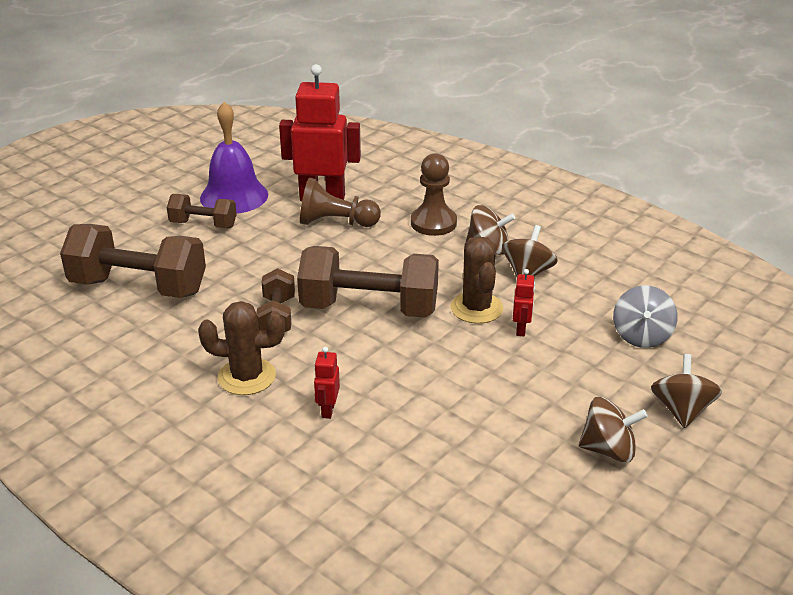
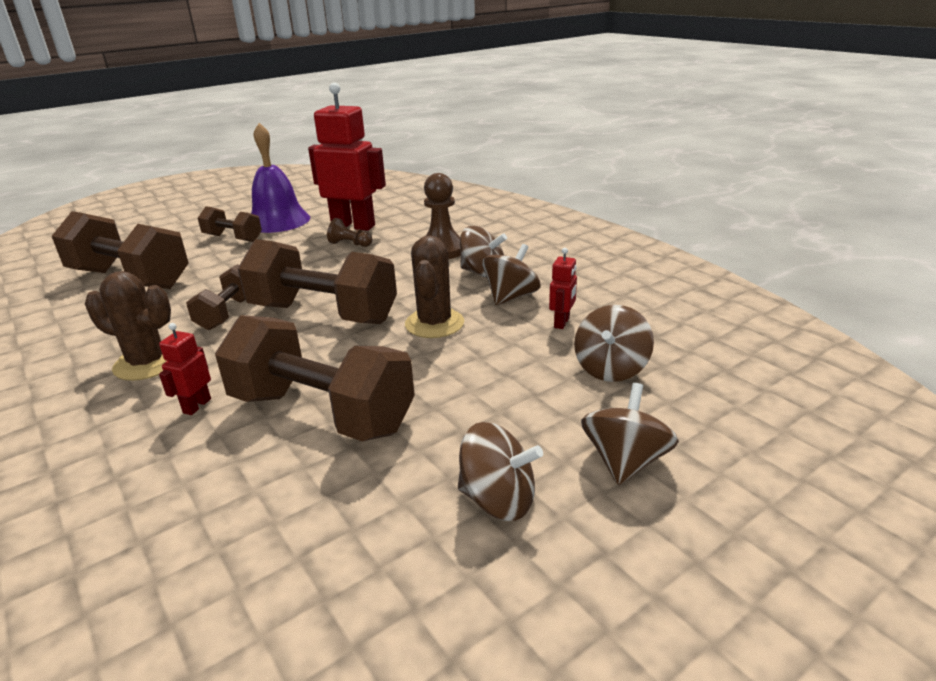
camera: 15 degrees right, 5 degrees down
(336, 223) = (350, 244): brown pawn -> brown pawn, size x0.56
(437, 402) = (321, 412): none -> brown dumbbell
(521, 329) = (470, 348): red robot -> red robot (562, 323)
(641, 336) = (611, 368): grey spinning top -> brown spinning top

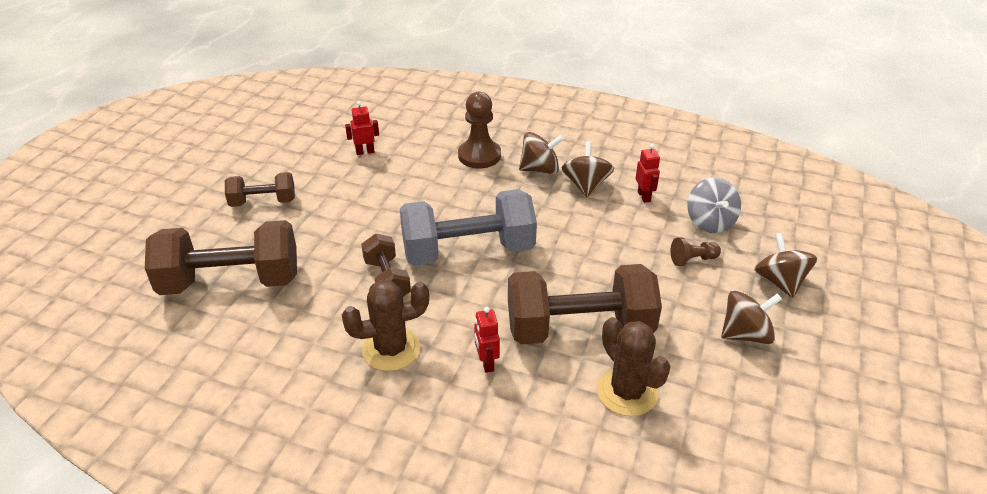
camera: 35 degrees left, 10 degrees up
(278, 221) = (278, 167): purple bell -> none
(323, 314) = (468, 251): brown dumbbell -> grey dumbbell
(350, 244) = (391, 174): brown pawn -> brown pawn (692, 259)
(353, 226) = (365, 152): red robot -> red robot, size x0.43
(434, 323) = (562, 228): brown cactus -> brown cactus (627, 392)
(611, 368) = (710, 222): brown spinning top -> grey spinning top

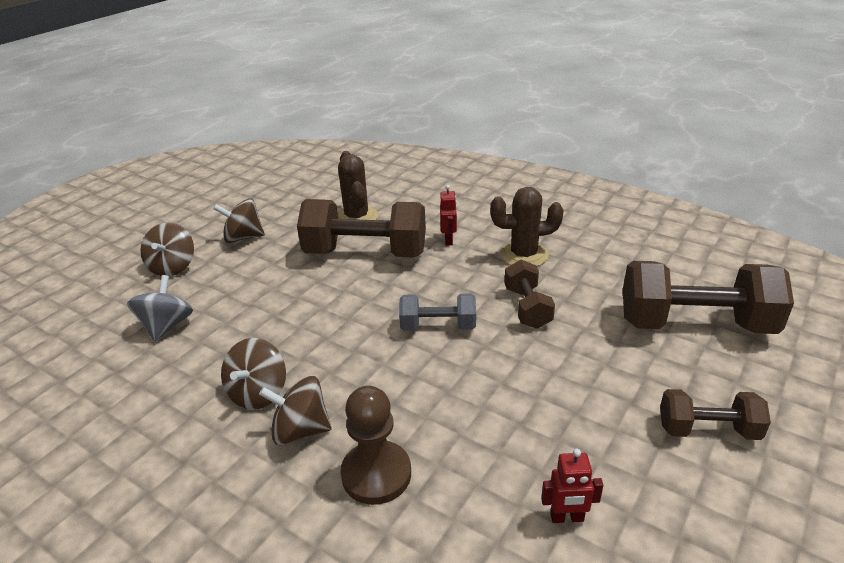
camera: 165 degrees left, 5 degrees down
(468, 251) = (438, 326): grey dumbbell -> grey dumbbell, size x0.54
(644, 196) = (203, 367): red robot -> none
(692, 259) = (224, 292): brown pawn -> none

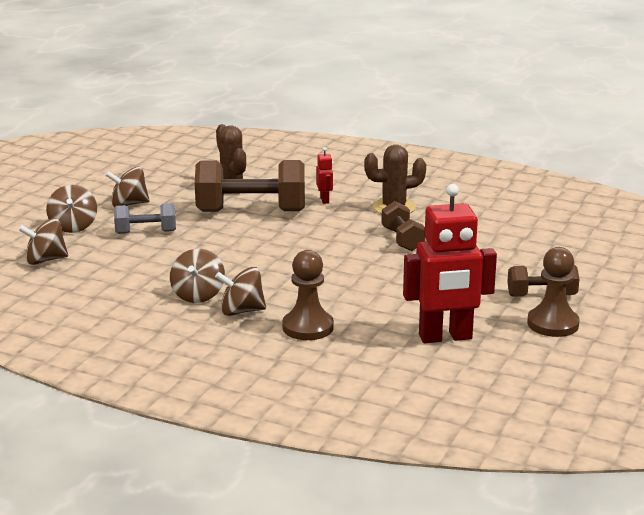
camera: 10 degrees left, 10 degrees down
(117, 318) = (45, 260): none -> brown spinning top
(167, 326) = (95, 263): grey spinning top -> none
(438, 326) = (331, 253): grey dumbbell -> grey dumbbell (146, 232)
(567, 517) = (445, 337): red robot -> red robot, size x2.34
(695, 324) = (537, 243): brown dumbbell -> none
(729, 499) = (553, 324): none -> brown pawn

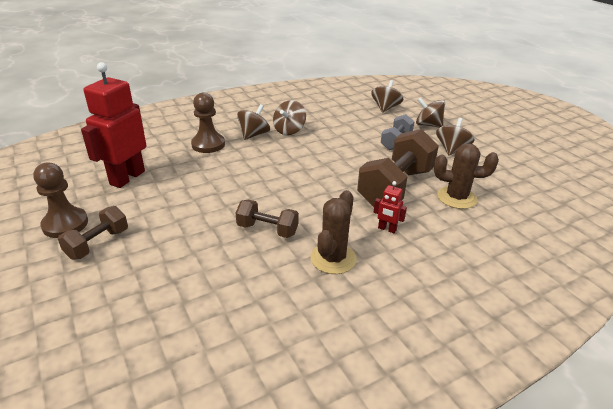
camera: 125 degrees right, 10 degrees up
(198, 295) = (289, 130): brown spinning top -> brown spinning top turned 105 degrees counterclockwise

